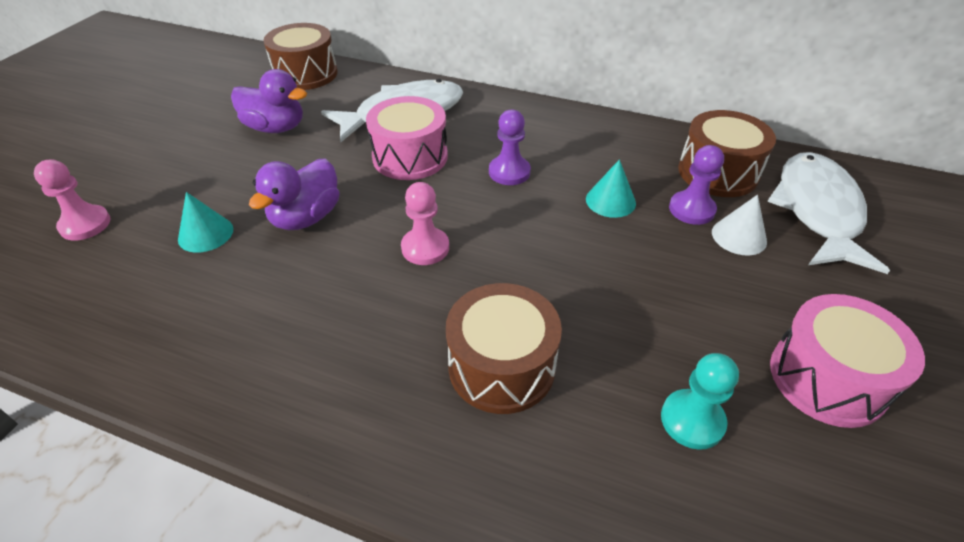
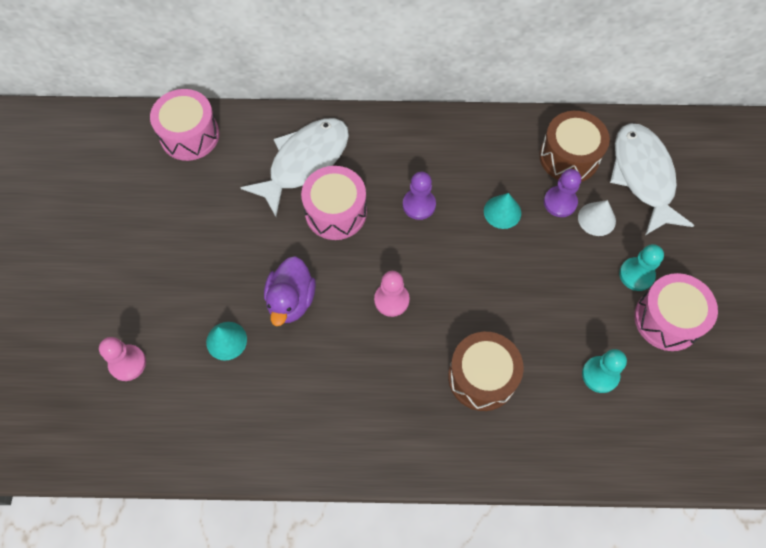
camera: 20 degrees left, 20 degrees up
(276, 128) = (207, 213): purple duck -> none
(306, 74) = (190, 135): brown drum -> pink drum
(785, 310) = (636, 275): none -> turquoise pawn

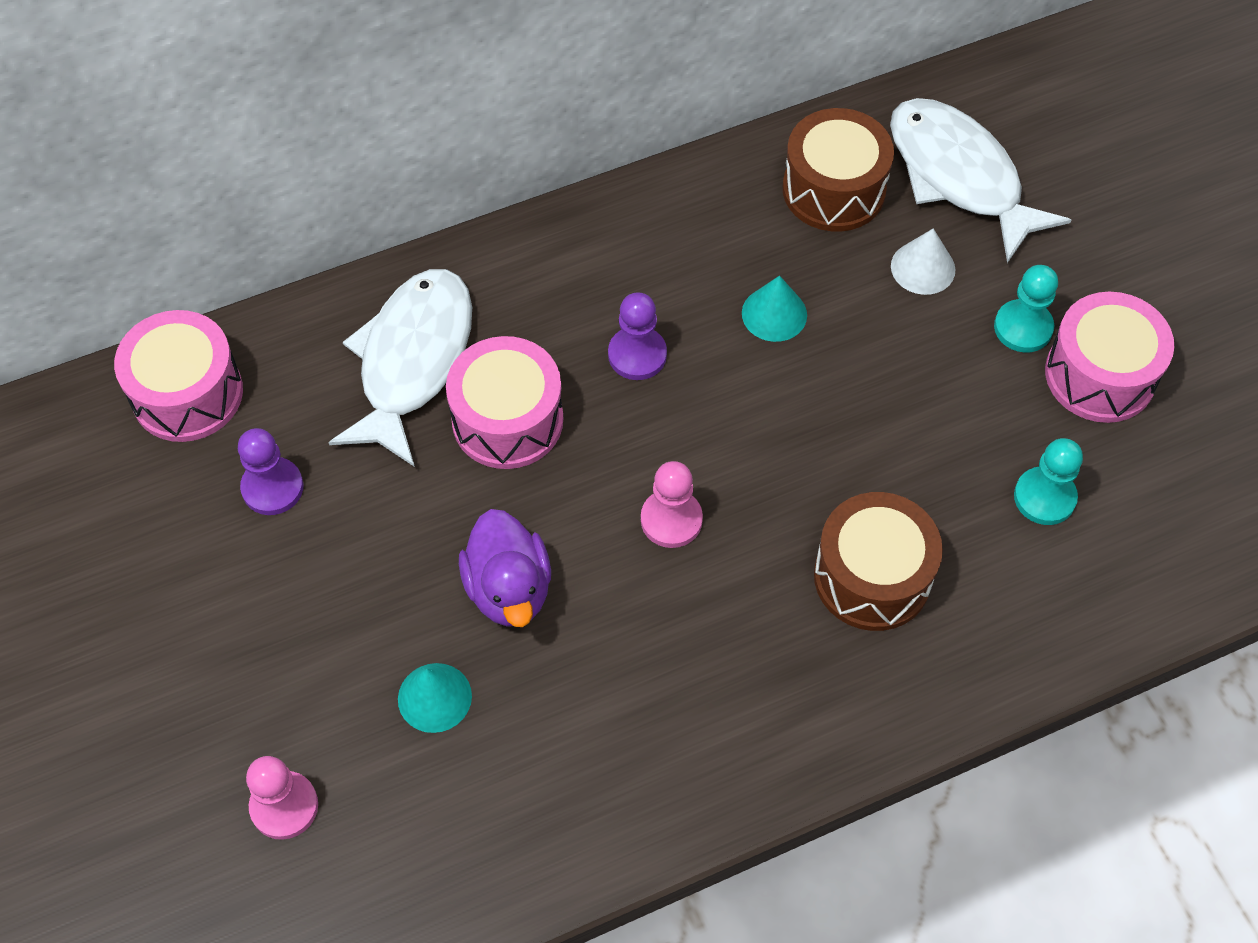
camera: 25 degrees left, 5 degrees down
(560, 202) = (855, 264): purple pawn -> purple pawn (272, 488)

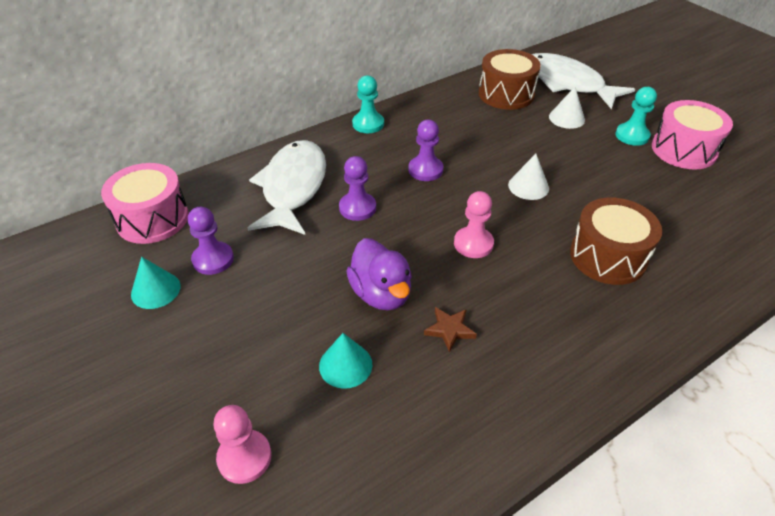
camera: 10 degrees left, 15 degrees down
(507, 420) = (357, 208): pink drum -> purple pawn
(592, 666) = (450, 330): none -> brown star
(774, 314) = (496, 144): turquoise cone -> turquoise cone (155, 290)
(798, 417) = (528, 186): none -> white cone
(1044, 497) = (686, 205): turquoise pawn -> turquoise pawn (368, 124)

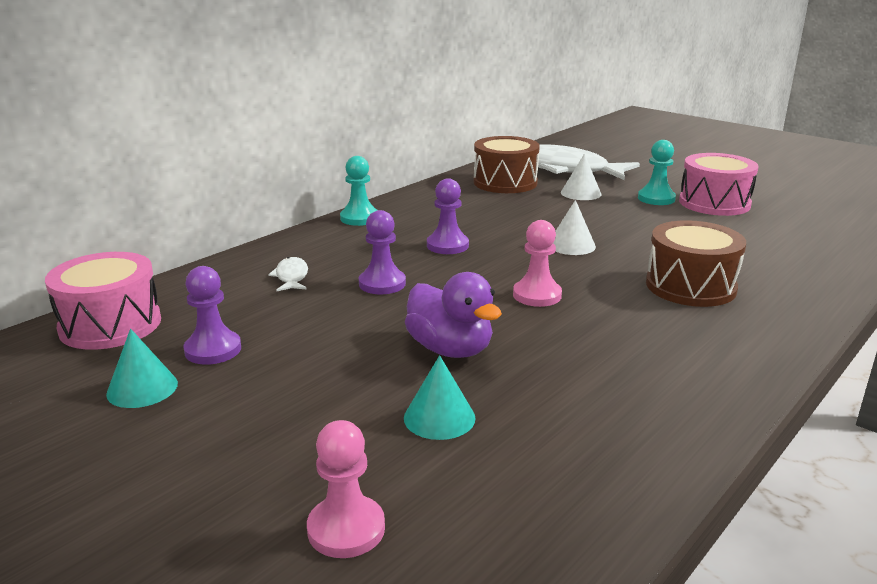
camera: 15 degrees left, 20 degrees down
(293, 187) = (291, 277): white fish -> white fish, size x0.41
(450, 330) = (551, 367): brown star -> none

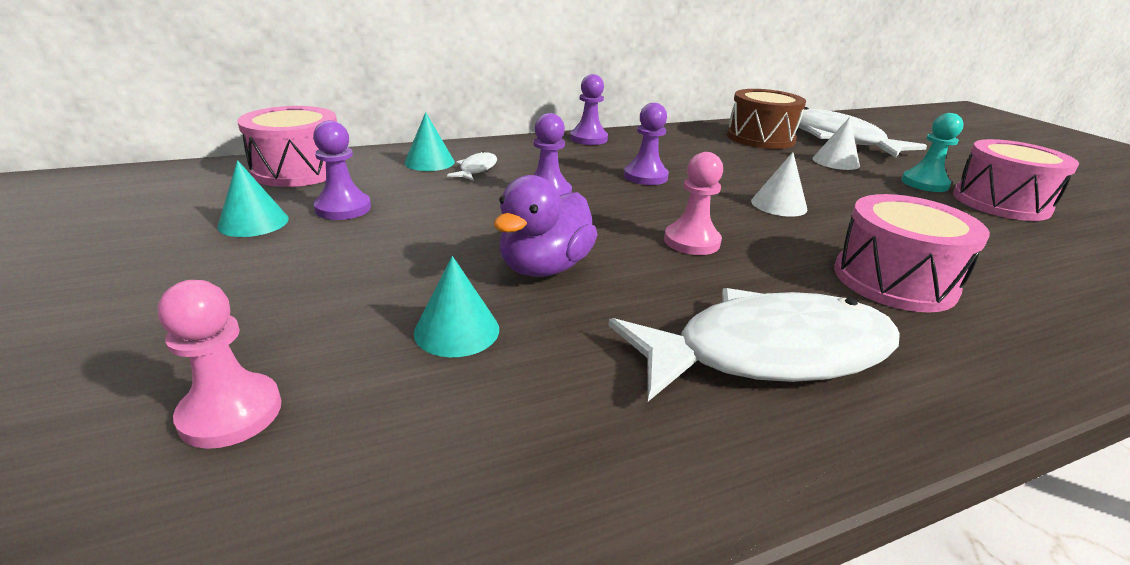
camera: 25 degrees right, 5 degrees up
(236, 281) = (429, 162): none -> turquoise cone
(359, 218) = (588, 139): turquoise pawn -> purple pawn
(450, 349) = (544, 267): purple duck -> purple duck turned 45 degrees clockwise
(655, 362) = (767, 353): none -> white fish
(690, 286) = (894, 280): brown drum -> pink drum

